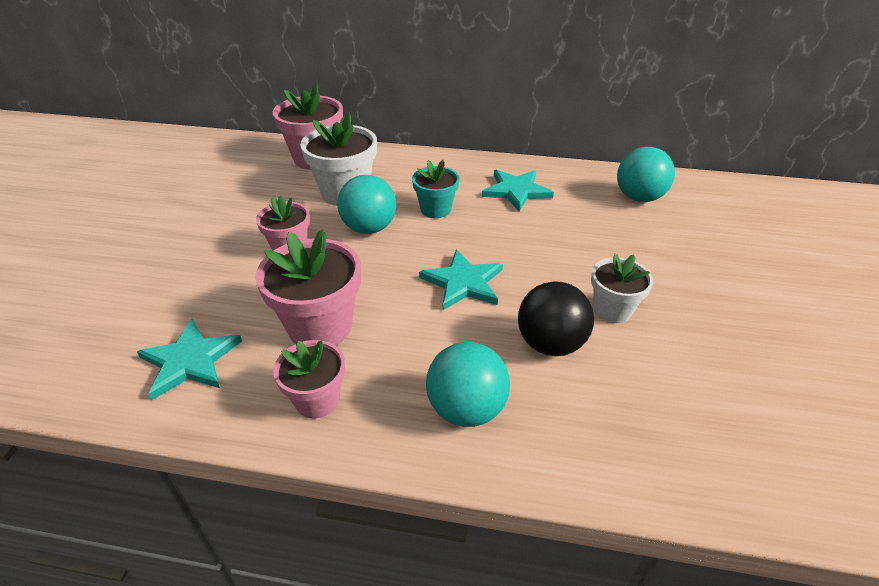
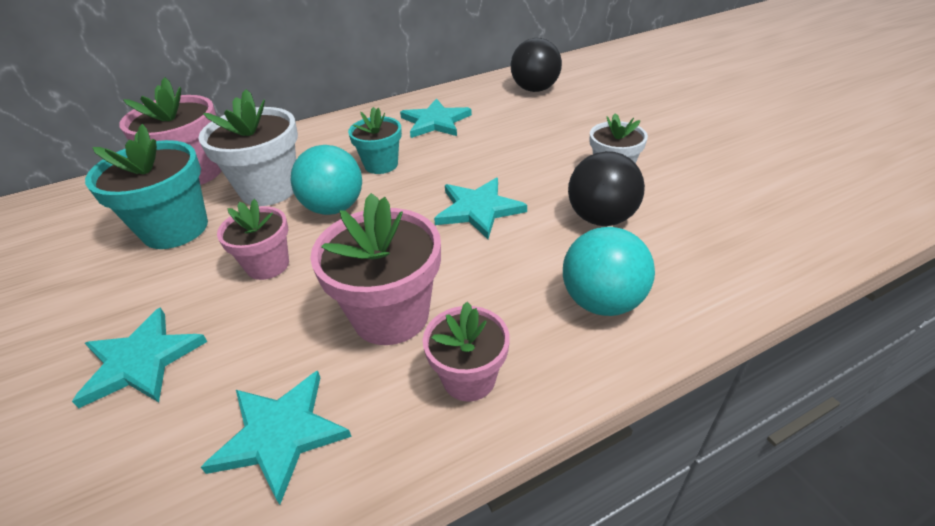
camera: 35 degrees left, 0 degrees up
(174, 272) = (141, 361): none -> turquoise star
(268, 195) = (175, 229): none -> turquoise flower pot
(639, 198) = (535, 89): turquoise ball -> black ball

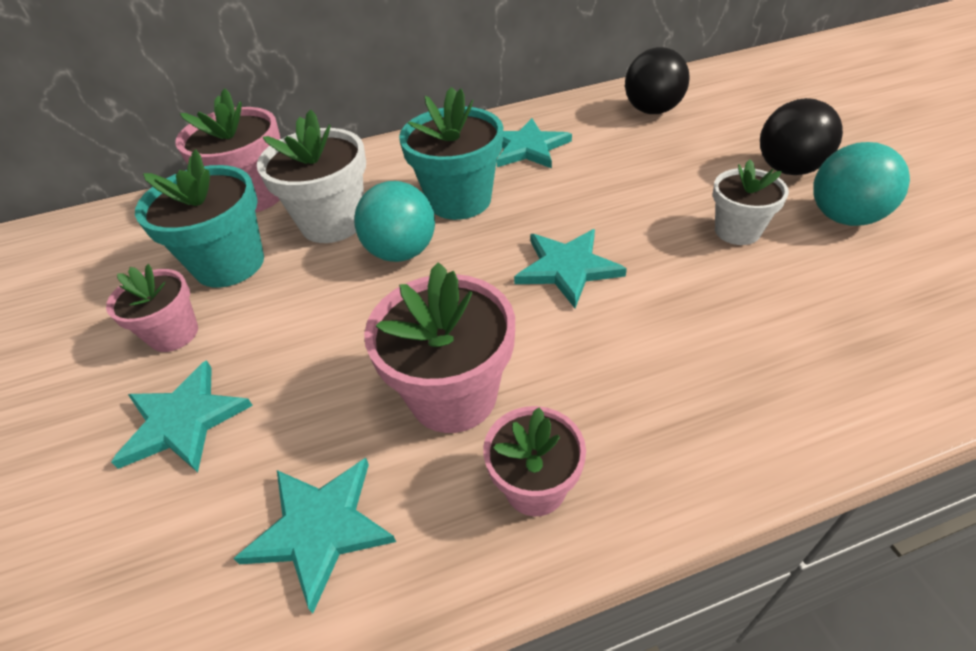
camera: 10 degrees right, 5 degrees up
(268, 265) = (323, 318): pink flower pot -> pink flower pot (174, 334)
(381, 165) = (459, 200): turquoise flower pot -> turquoise flower pot, size x1.62
(601, 218) = (716, 293): black ball -> black ball (788, 169)
(602, 302) = (705, 406): turquoise ball -> turquoise ball (844, 217)

